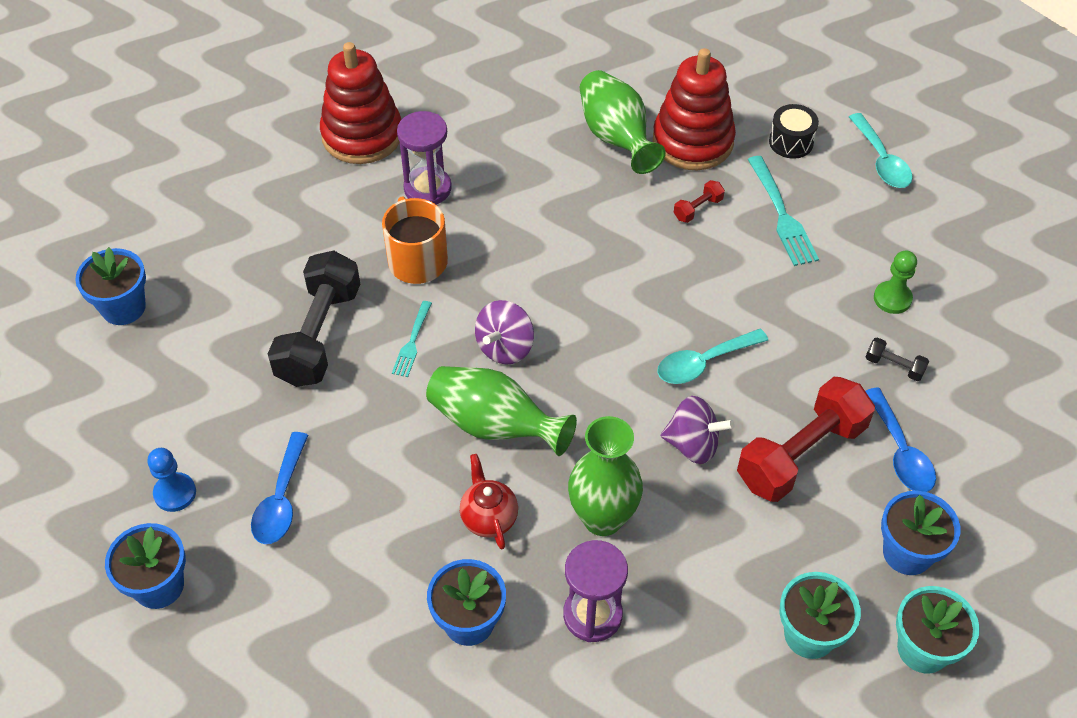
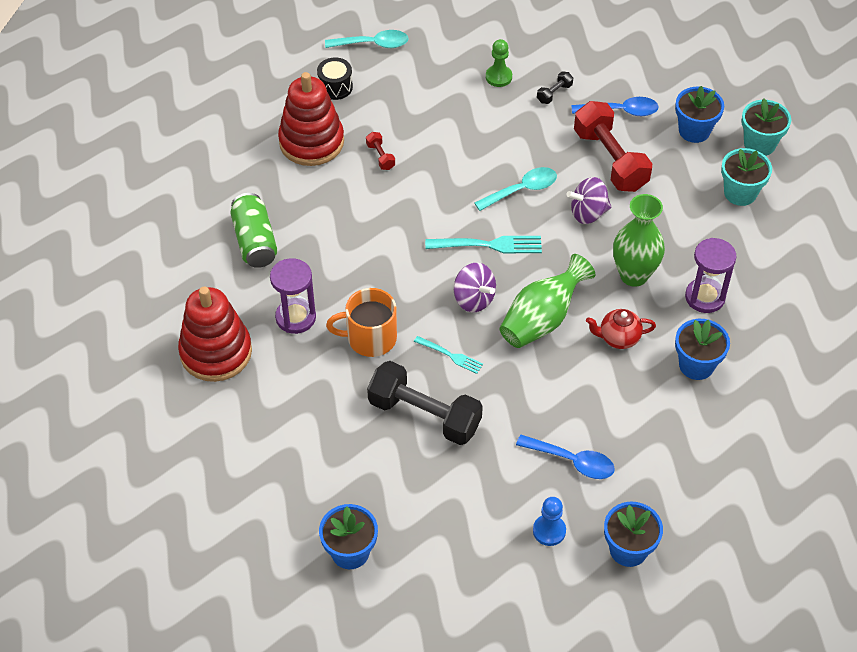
camera: 75 degrees left, 0 degrees up
(524, 129) = (255, 241): none -> green can
(616, 138) = (289, 186): green vase -> none
(693, 445) = (588, 213): purple spinning top -> purple spinning top turned 135 degrees counterclockwise
(703, 363) = (522, 190): turquoise spoon -> turquoise spoon turned 105 degrees counterclockwise
(782, 215) = (404, 112): turquoise fork -> turquoise fork (488, 245)

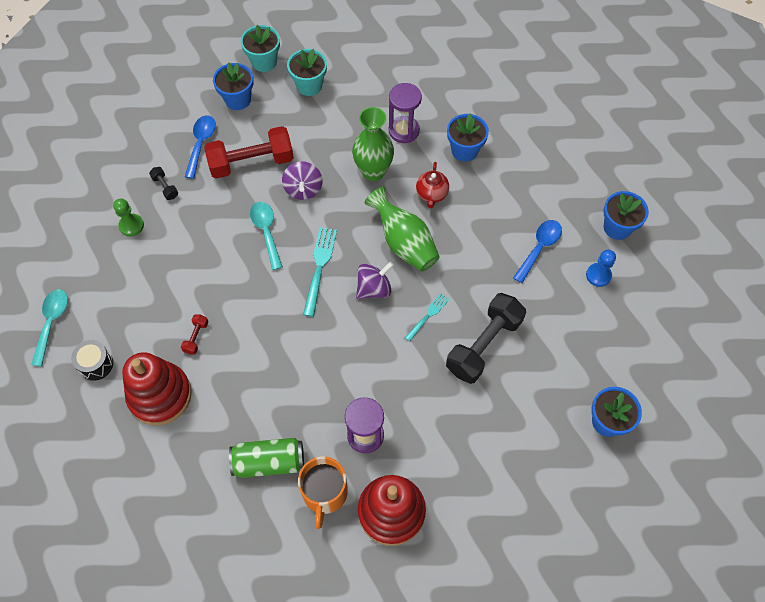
camera: 80 degrees left, 10 degrees up
(370, 338) = (399, 376): orange mug -> orange mug (324, 493)
(380, 156) = (196, 337): red dumbbell -> red dumbbell turned 60 degrees counterclockwise

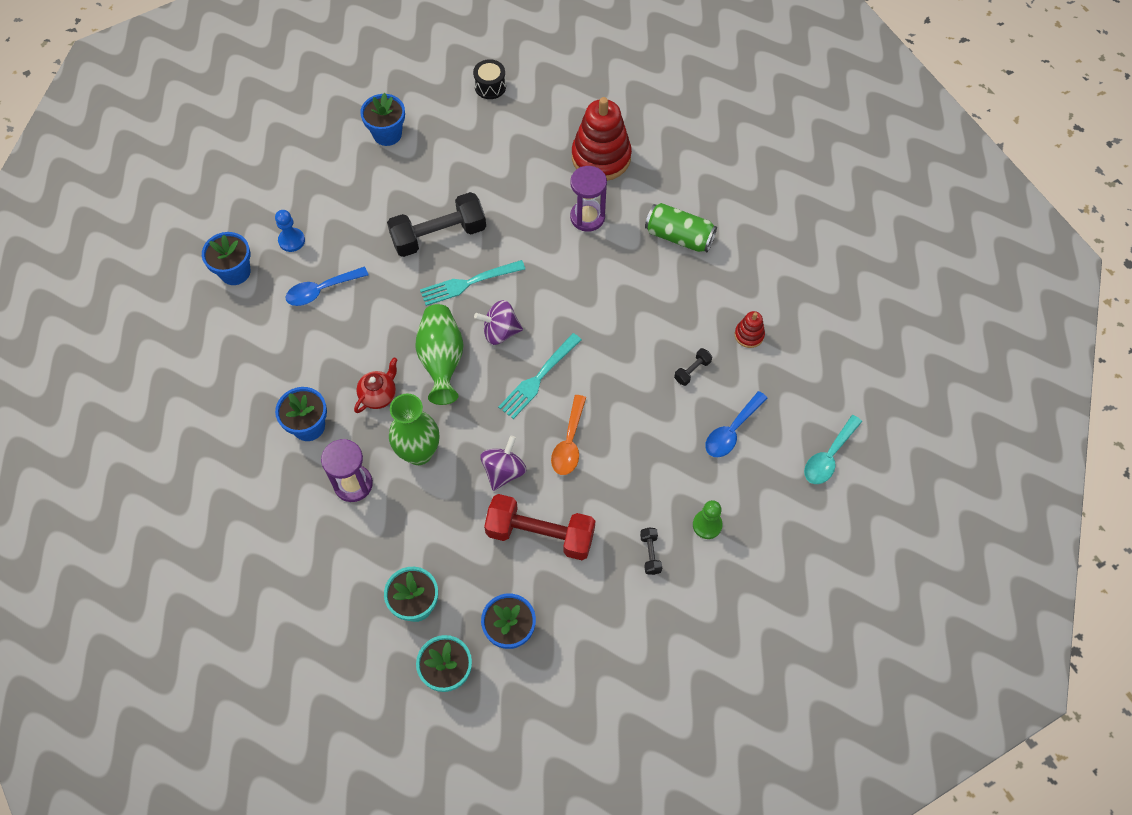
camera: 150 degrees left, 0 degrees up
(96, 364) = (798, 393): black drum -> black drum (490, 86)
(160, 395) = (749, 335): red stacking toy -> red stacking toy, size x0.46
(196, 337) = (692, 370): red dumbbell -> black dumbbell
(201, 144) = (584, 590): blue spoon -> blue spoon (731, 431)
(266, 232) = (569, 443): turquoise spoon -> orange spoon
(324, 493) = (646, 193): orange mug -> none
(428, 316) = (468, 283): turquoise fork -> turquoise fork, size x1.66

